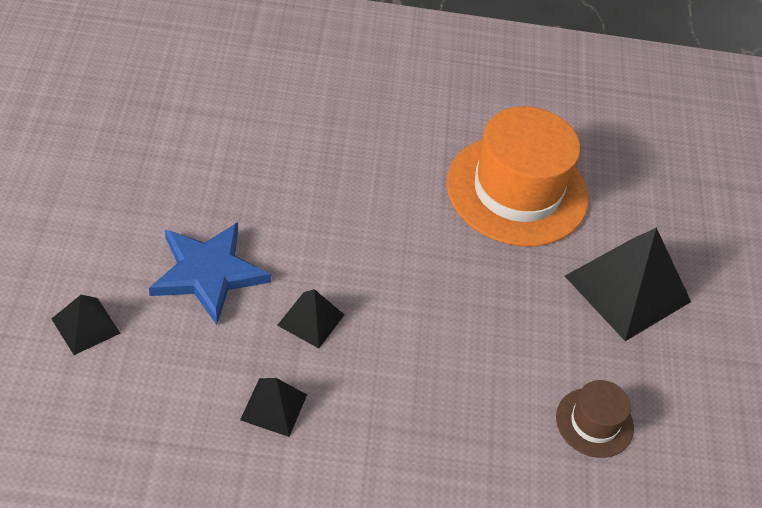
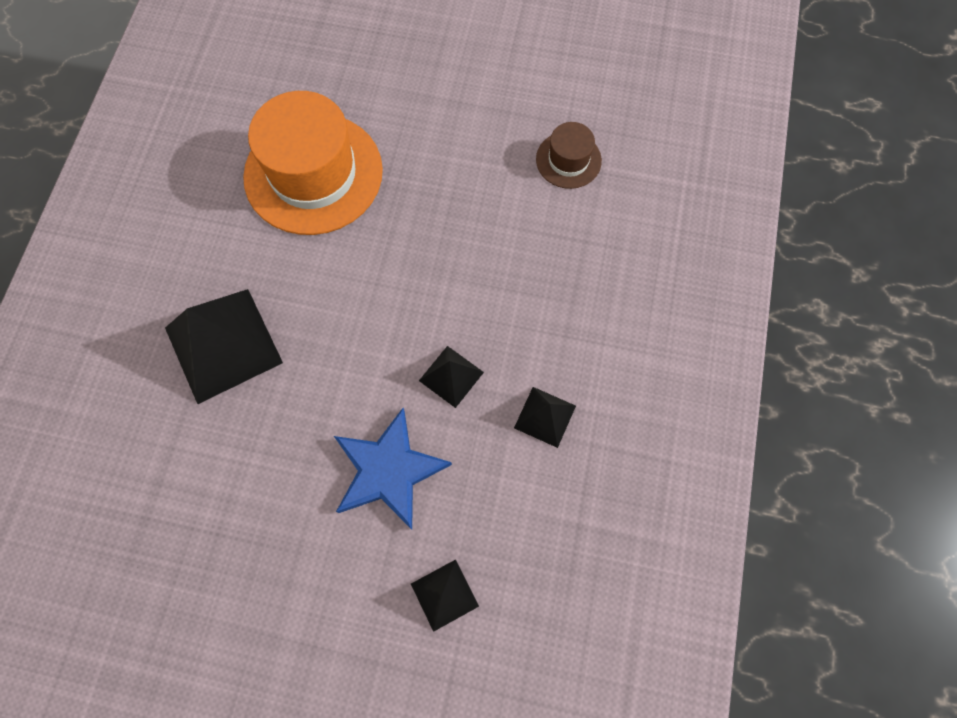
camera: 75 degrees left, 20 degrees up
(627, 288) = (435, 106): black pyramid -> black pyramid (223, 345)

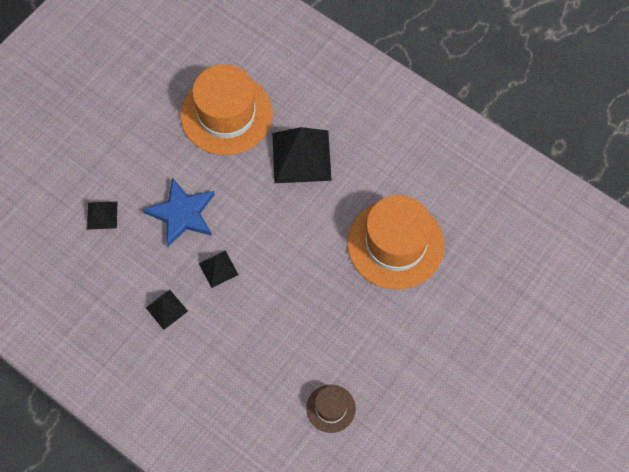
camera: 115 degrees right, 5 degrees down
(188, 488) = (226, 114): none -> orange hat

